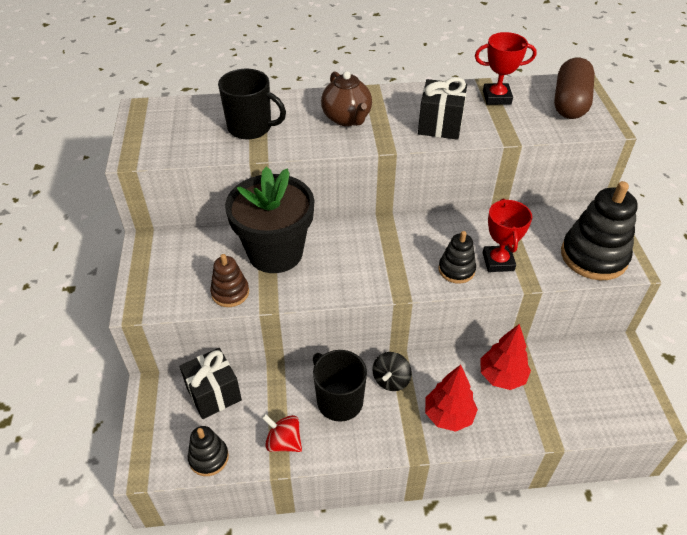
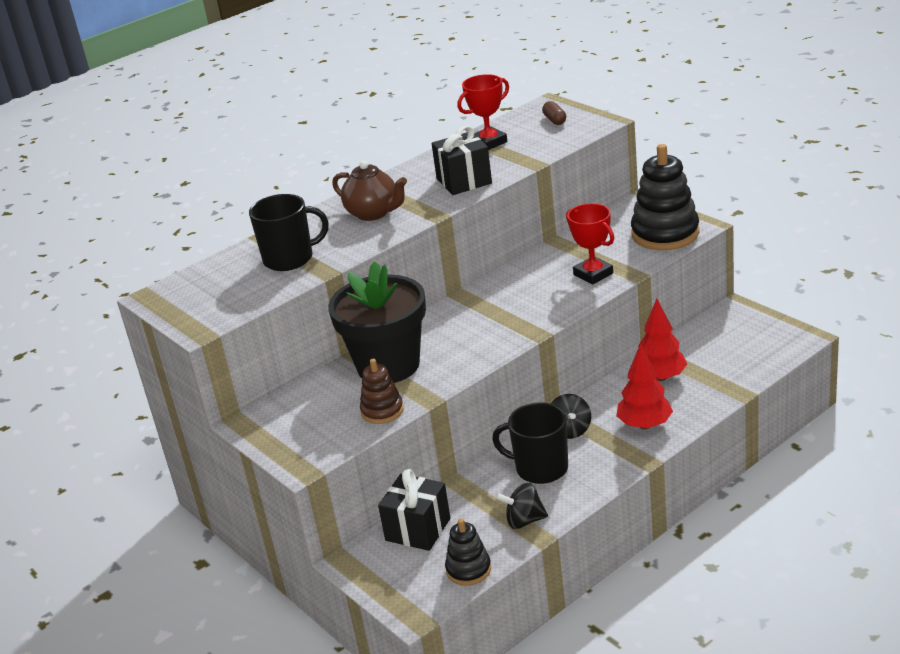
camera: 30 degrees left, 15 degrees down
(284, 442) = (524, 520): red spinning top -> black spinning top
(456, 270) = (565, 296): black stacking toy -> none
(569, 102) = (554, 120): brown capsule -> brown capsule, size x0.44

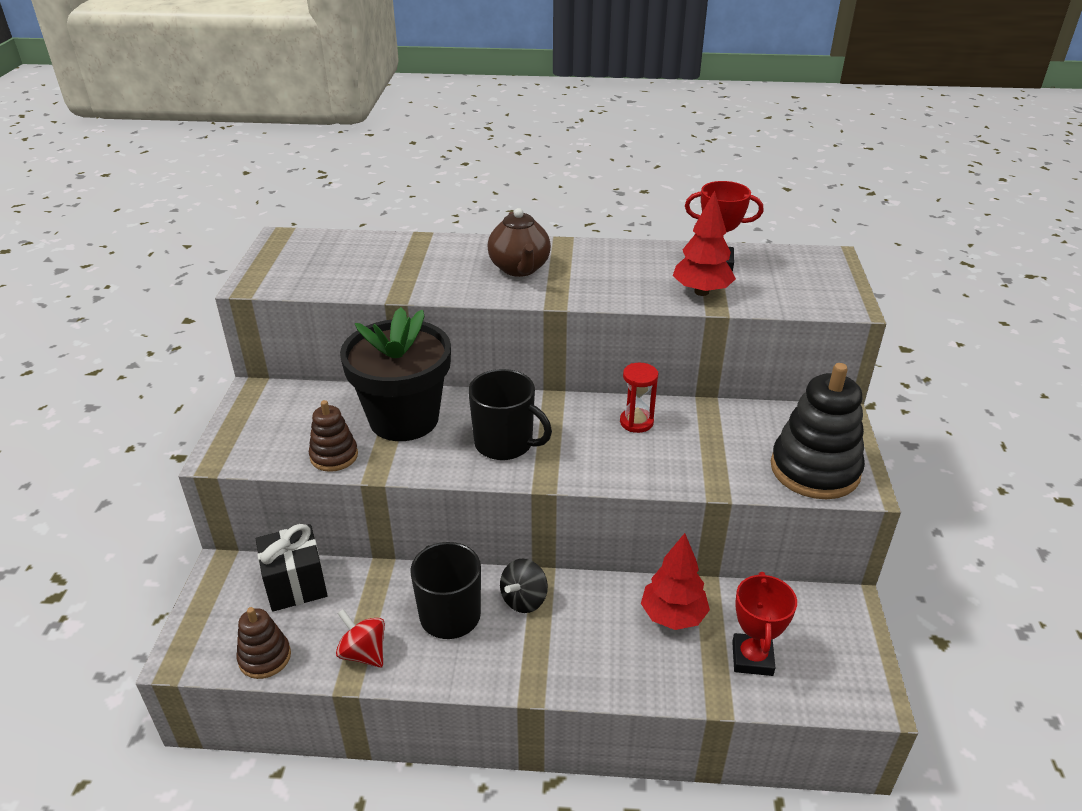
camera: 40 degrees right, 5 degrees up
(290, 259) = (401, 268): black mug -> black mug (505, 444)
(464, 181) = (632, 286): black gift -> none
(468, 569) = (265, 657): black stacking toy -> brown stacking toy
(524, 520) = (364, 653): black spinning top -> red spinning top
(534, 274) = (636, 422): none -> red hourglass
(554, 120) = (809, 276): brown capsule -> none
(593, 274) = (683, 461): red trophy -> red trophy (752, 658)
(645, 425) = (587, 653): red tree -> red tree (701, 292)

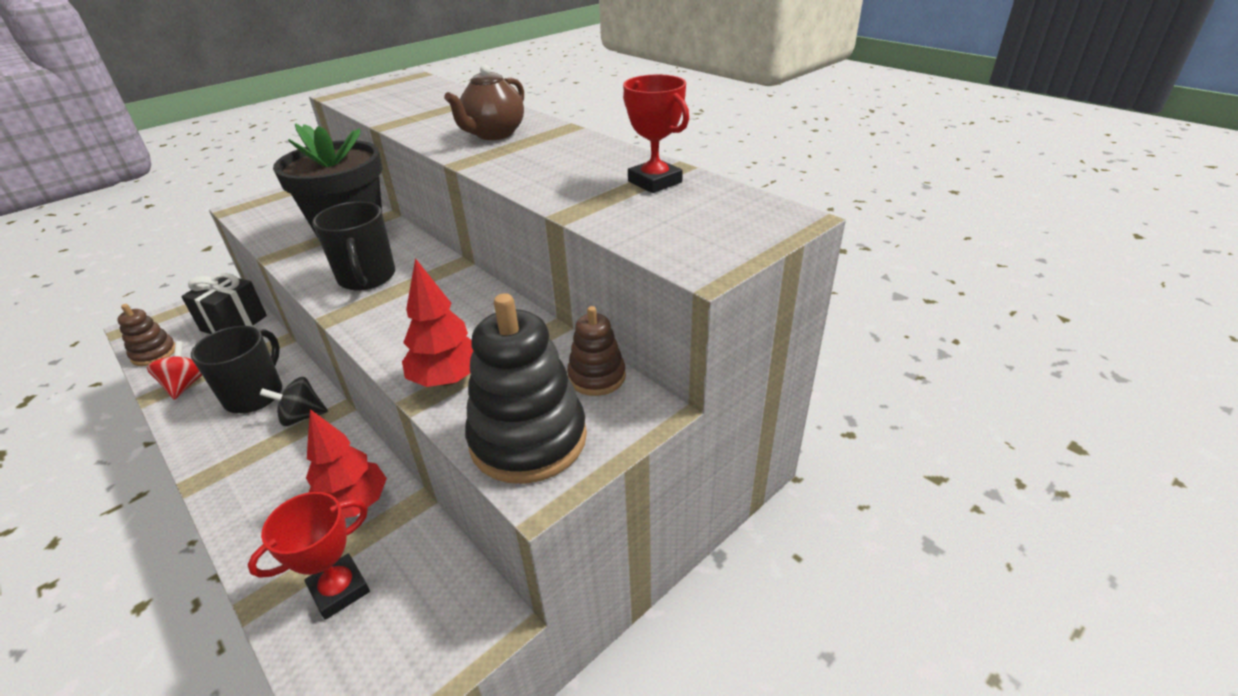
camera: 45 degrees right, 0 degrees up
(334, 456) = (279, 235): brown stacking toy -> brown stacking toy (597, 377)
(636, 422) = (473, 311): red hourglass -> none
(701, 292) = (586, 197): red tree -> red tree (448, 379)

